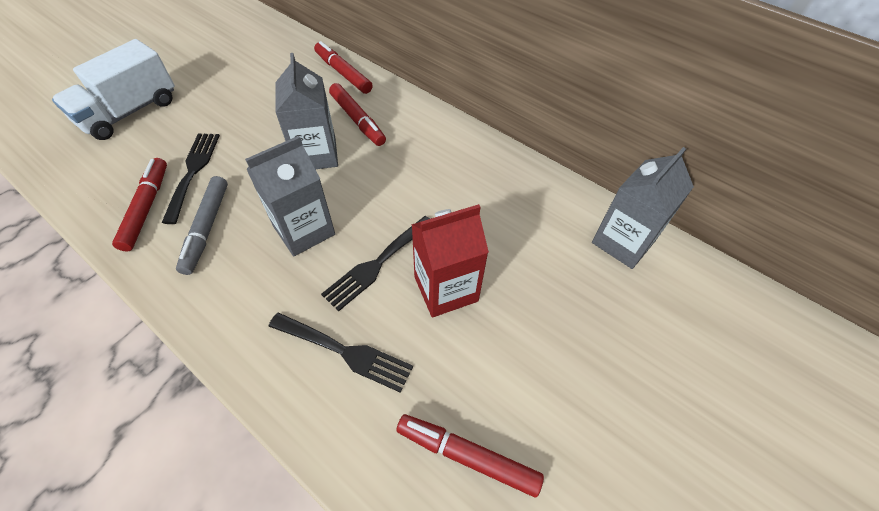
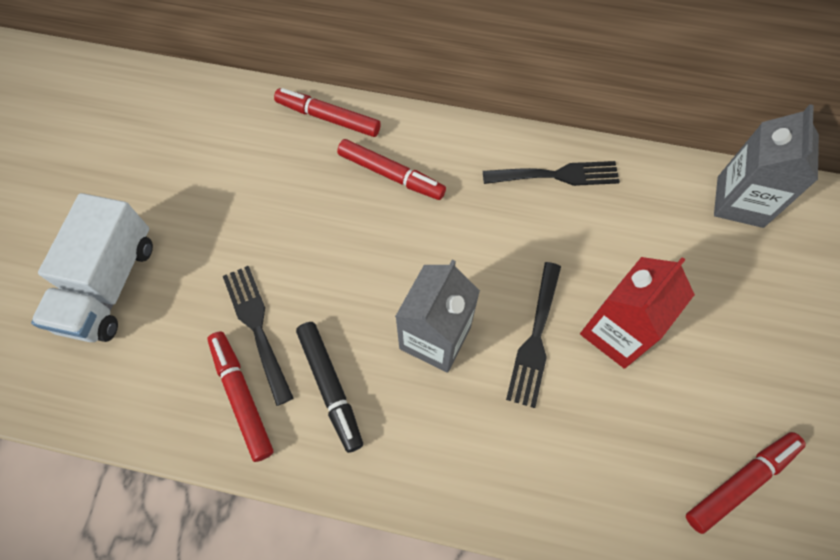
camera: 25 degrees left, 10 degrees up
(207, 228) = (330, 386): grey marker -> black marker
(316, 154) = (379, 240): grey carton -> none
(345, 352) = (571, 445): black fork -> black fork (557, 175)
(468, 456) = (739, 482): red marker -> red marker turned 150 degrees clockwise

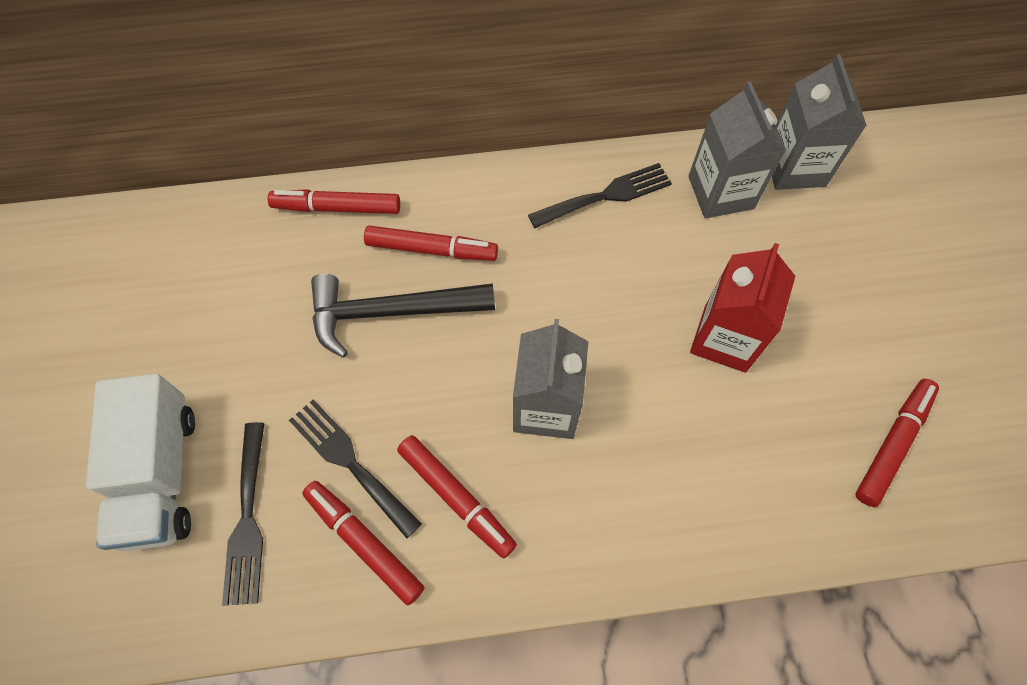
camera: 20 degrees left, 0 degrees up
(330, 386) = (456, 497): black marker -> red marker
(338, 216) = (391, 312): none -> black hammer
(535, 339) = (648, 373): black fork -> black fork (247, 520)
(662, 203) = (720, 192): none -> grey carton

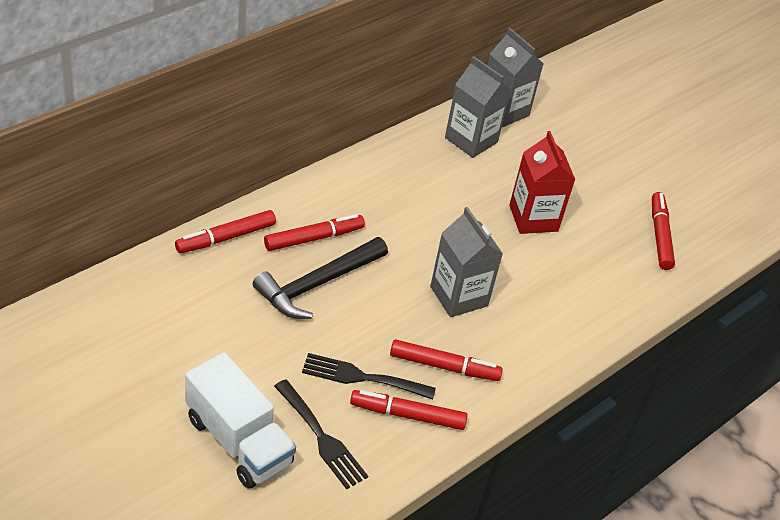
camera: 40 degrees left, 20 degrees down
(606, 195) = (402, 166): black fork -> none

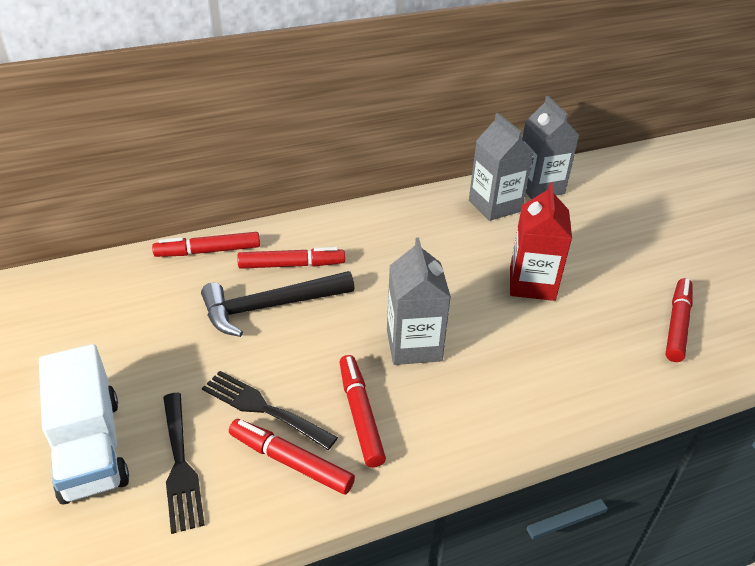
camera: 25 degrees right, 5 degrees down
(443, 366) = (360, 415): red marker -> red marker turned 135 degrees counterclockwise

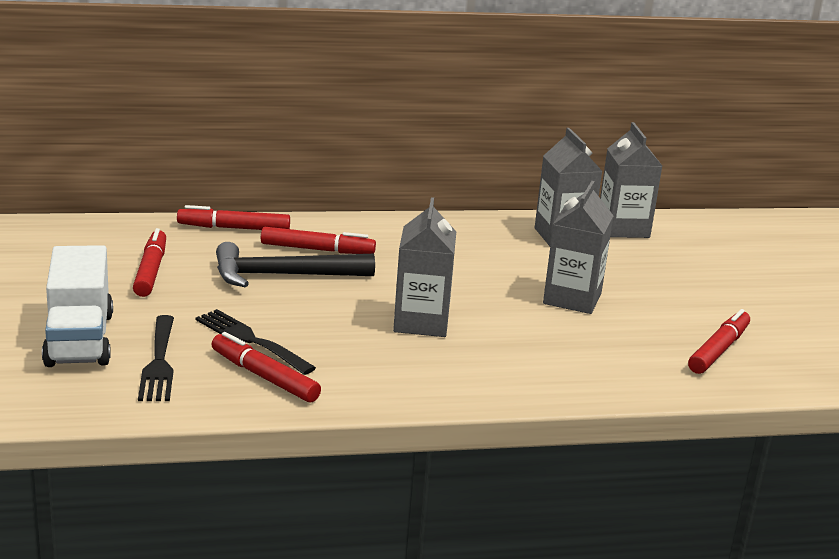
camera: 10 degrees right, 15 degrees down
(360, 415) = (345, 359): red marker -> red marker (150, 271)
(532, 284) = (572, 299): red carton -> grey carton

